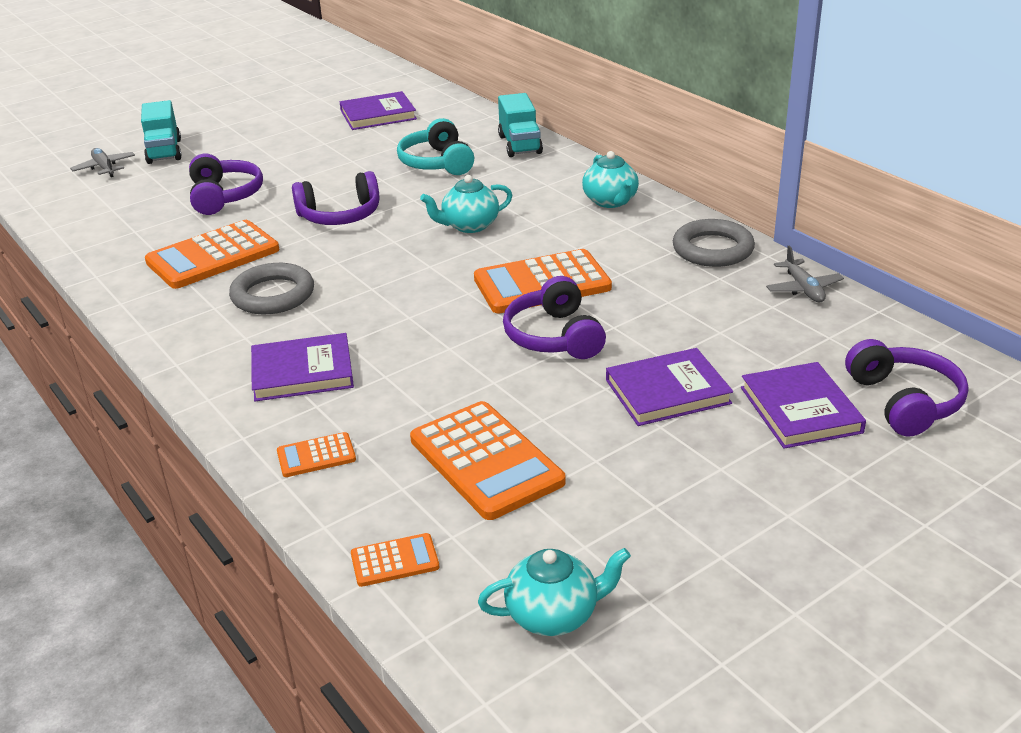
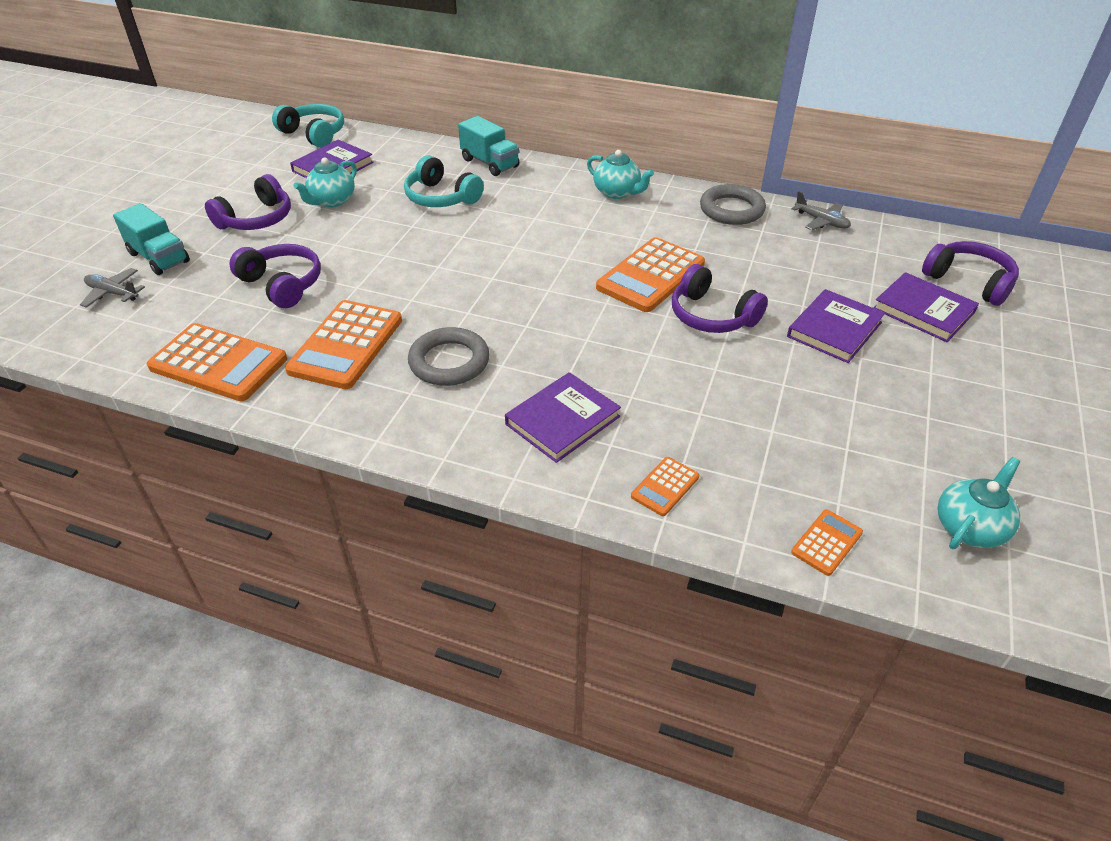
camera: 35 degrees left, 10 degrees up
(340, 215) = (416, 269): purple headphones -> purple headphones (256, 219)
(396, 84) = (314, 134): none -> turquoise headphones
(469, 226) = (536, 245): turquoise teapot -> turquoise teapot (332, 201)
(486, 461) = (787, 434): orange calculator -> orange calculator (218, 363)

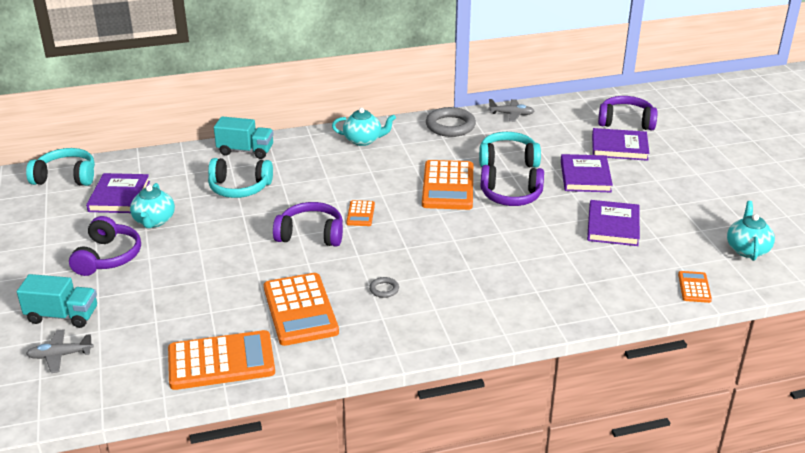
camera: 35 degrees left, 10 degrees down
(282, 284) = (196, 292): purple headphones -> purple headphones (311, 234)
(449, 362) = (384, 289): grey ring -> grey ring, size x0.47
(563, 420) = (494, 291): purple book -> purple book (613, 226)
(665, 487) = (589, 299): orange calculator -> orange calculator (360, 214)
(756, 272) = (508, 160): none -> turquoise headphones

